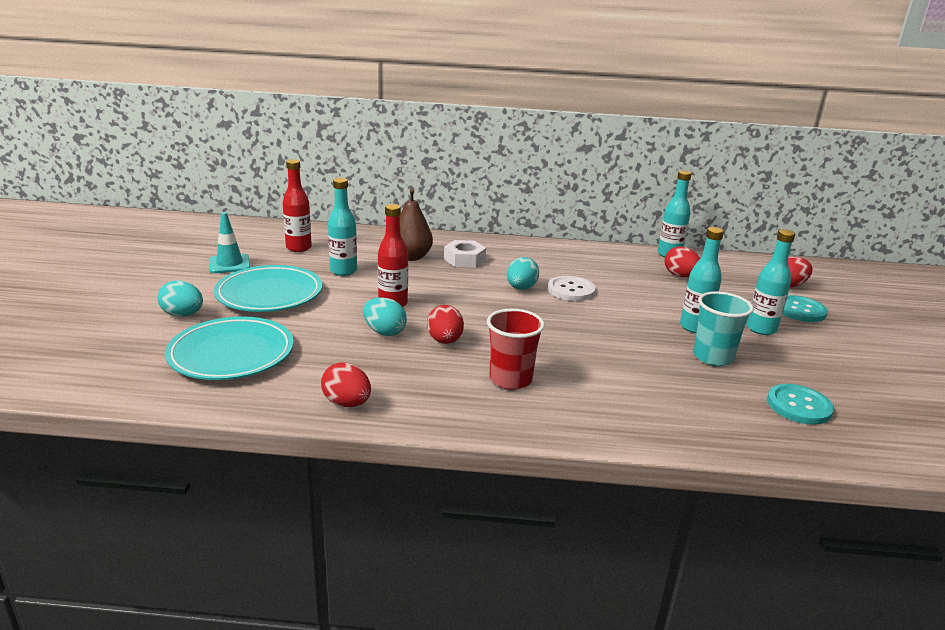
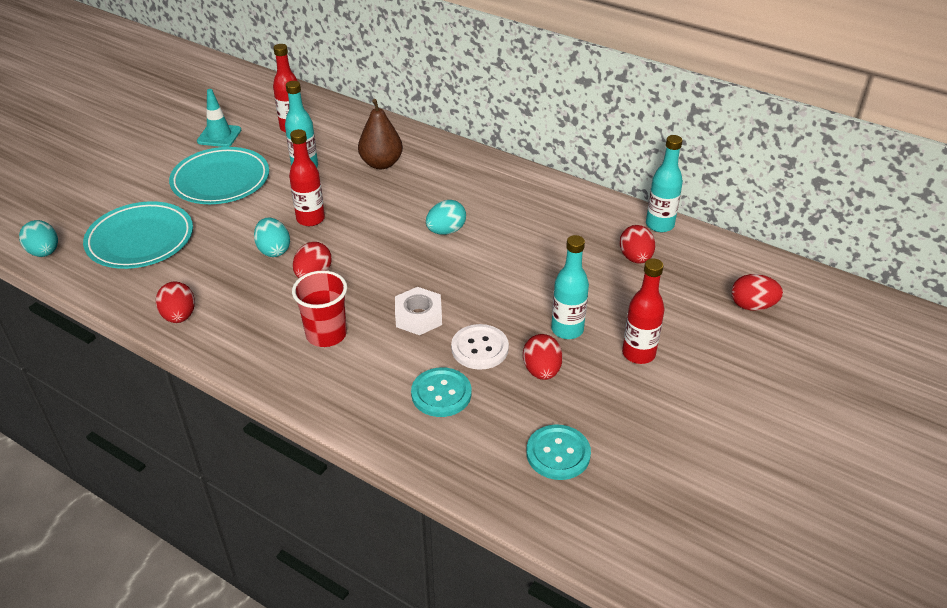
camera: 30 degrees right, 15 degrees up
(183, 315) = (139, 187): turquoise egg -> turquoise egg (44, 252)
(464, 259) = (429, 179): white nut -> white nut (418, 316)
(571, 290) = (493, 246): white button -> white button (479, 348)
(713, 357) = (541, 371): turquoise cup -> red egg
(761, 329) = (638, 354): turquoise bottle -> red bottle
(800, 310) = (718, 343): turquoise button -> turquoise button (441, 394)

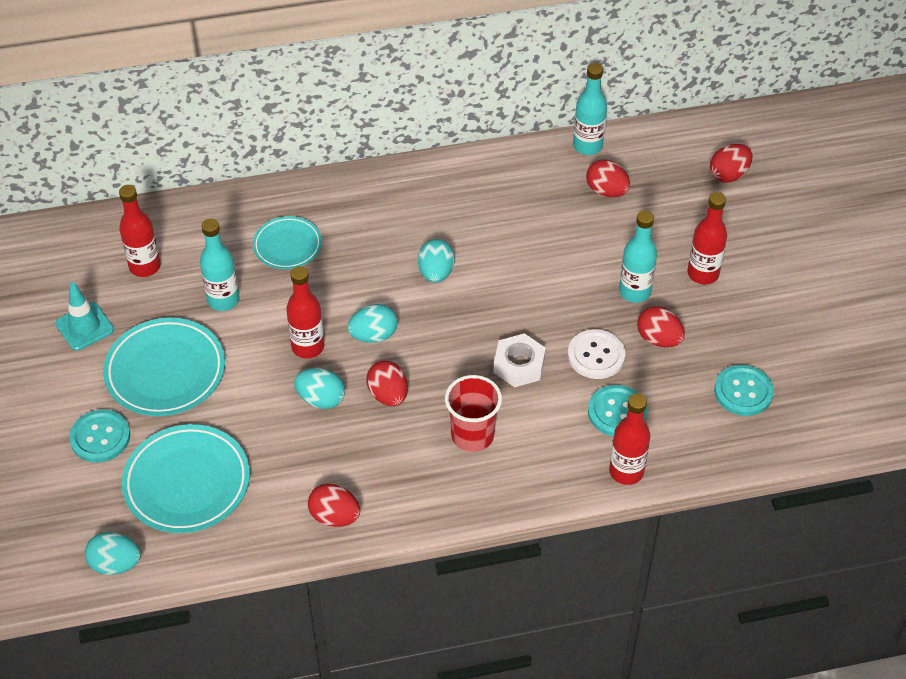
camera: 45 degrees left, 10 degrees up
(140, 189) = (100, 437): none -> turquoise button
(356, 238) = (373, 335): none -> turquoise egg
(381, 163) = (287, 246): brown pear -> turquoise plate
(390, 436) = (626, 471): none -> red bottle

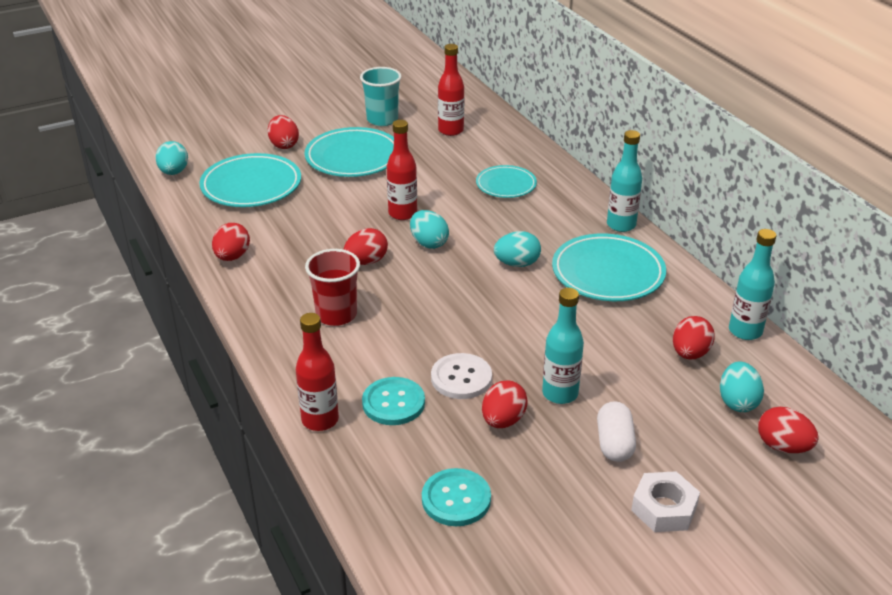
camera: 75 degrees right, 15 degrees down
(84, 327) = (382, 119): turquoise traffic cone -> turquoise cup
(100, 437) = (284, 145): turquoise button -> red egg
(223, 300) = (434, 168): turquoise bottle -> turquoise bottle (621, 225)
(321, 399) = (350, 229): turquoise egg -> turquoise egg (737, 402)
(475, 210) = (608, 273): none -> turquoise plate
(519, 365) = (428, 329): white nut -> white nut (664, 508)
(703, 274) = (614, 443): red bottle -> white capsule

